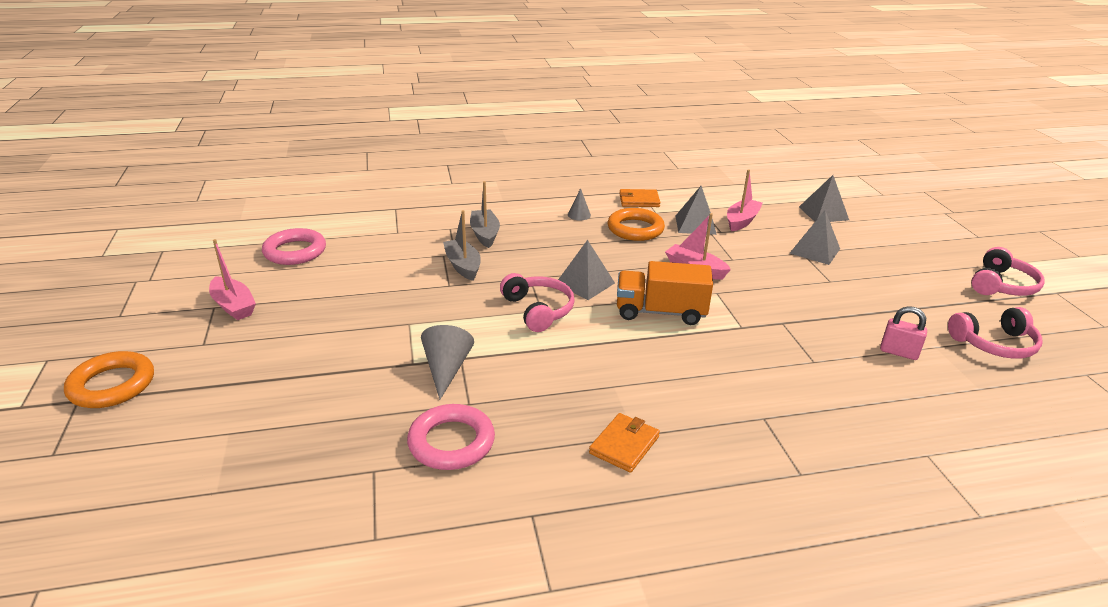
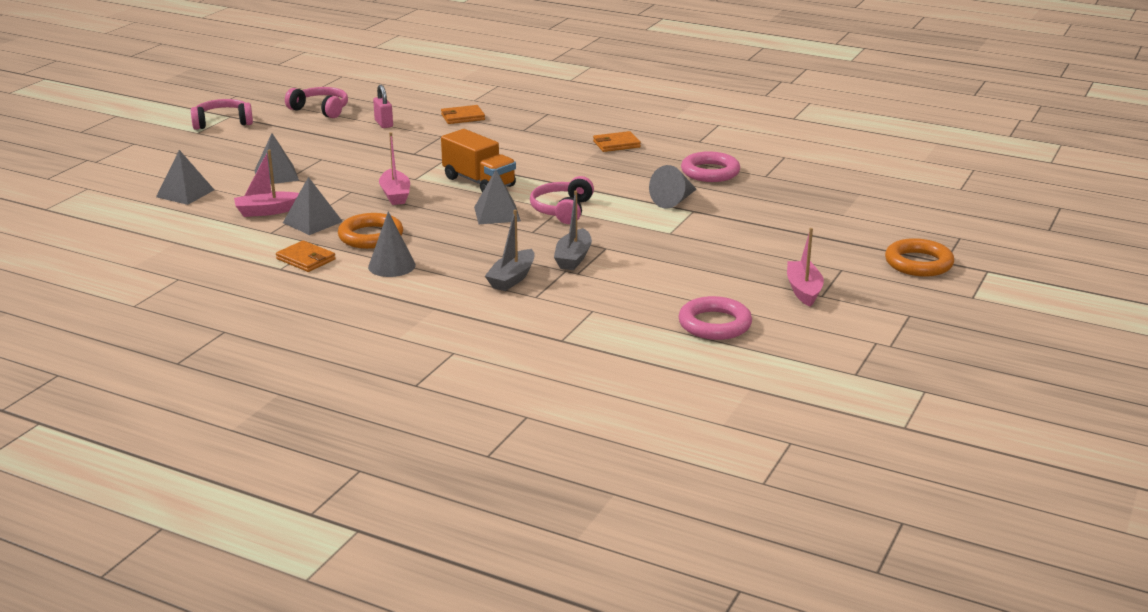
camera: 140 degrees left, 5 degrees down
(579, 215) = (391, 266): grey cone -> grey cone, size x1.66
(863, 407) = (462, 117): none -> orange wallet

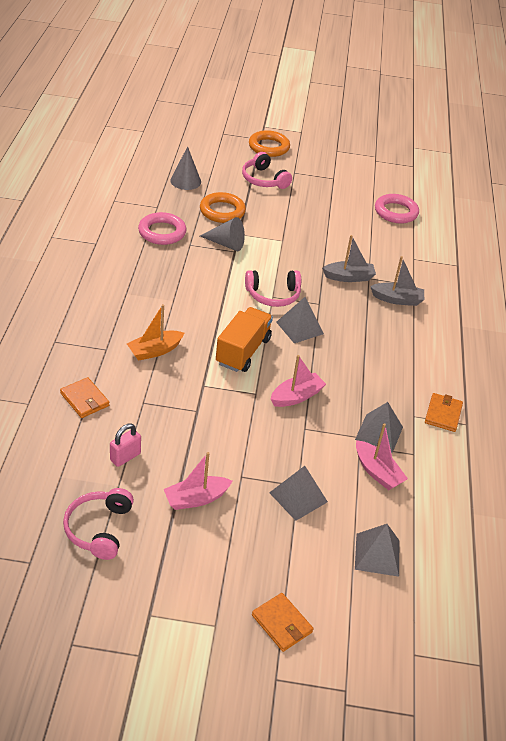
camera: 115 degrees left, 15 degrees up
(222, 122) = (174, 613): pink headphones -> pink headphones (264, 179)
(371, 236) = (382, 388): orange ring -> orange ring (222, 211)
(391, 266) = (420, 362): grey cone -> grey cone (185, 181)
(507, 147) = (155, 351): none -> orange boat
(616, 144) = (121, 286): orange wallet -> orange wallet (282, 624)
(803, 290) = (331, 184): pink boat -> pink boat (196, 499)

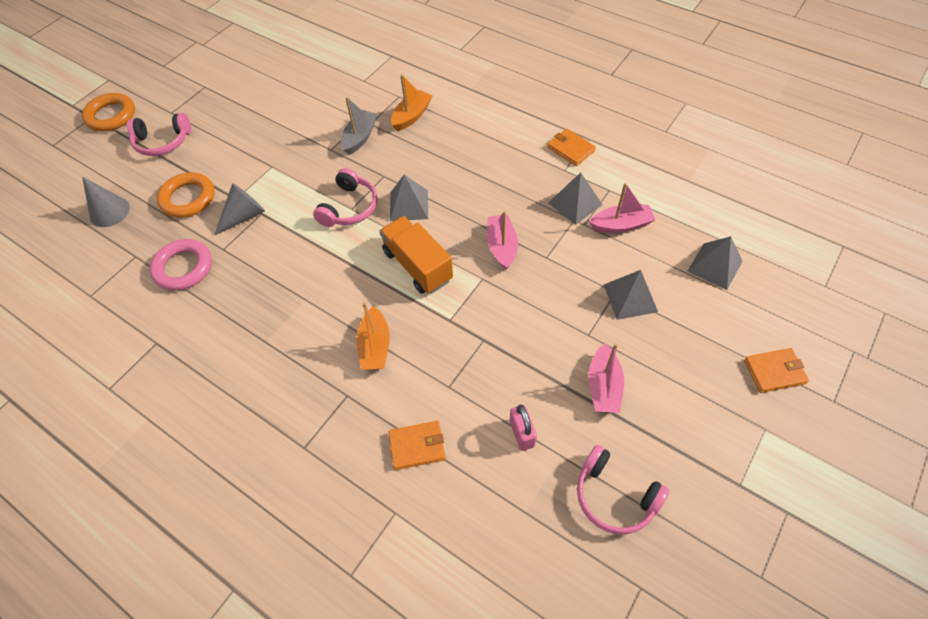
camera: 55 degrees left, 15 degrees up
(396, 212) = (290, 64): pink ring -> none
(397, 299) = (411, 116): grey boat -> orange boat

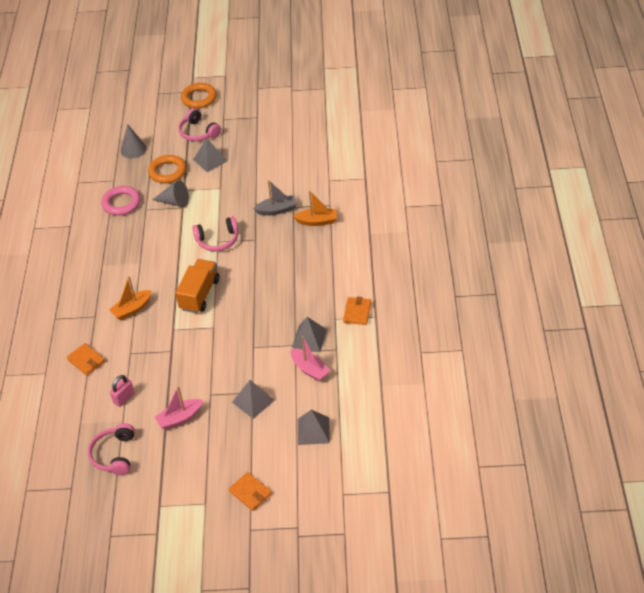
camera: 55 degrees right, 10 degrees down
(409, 205) = (241, 264): grey pyramid -> grey pyramid (210, 160)
(501, 246) = (244, 323): pink boat -> none

